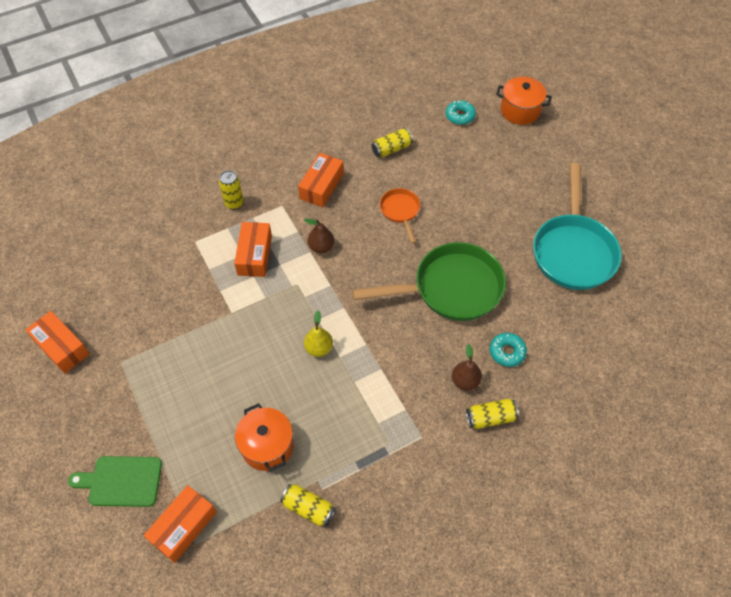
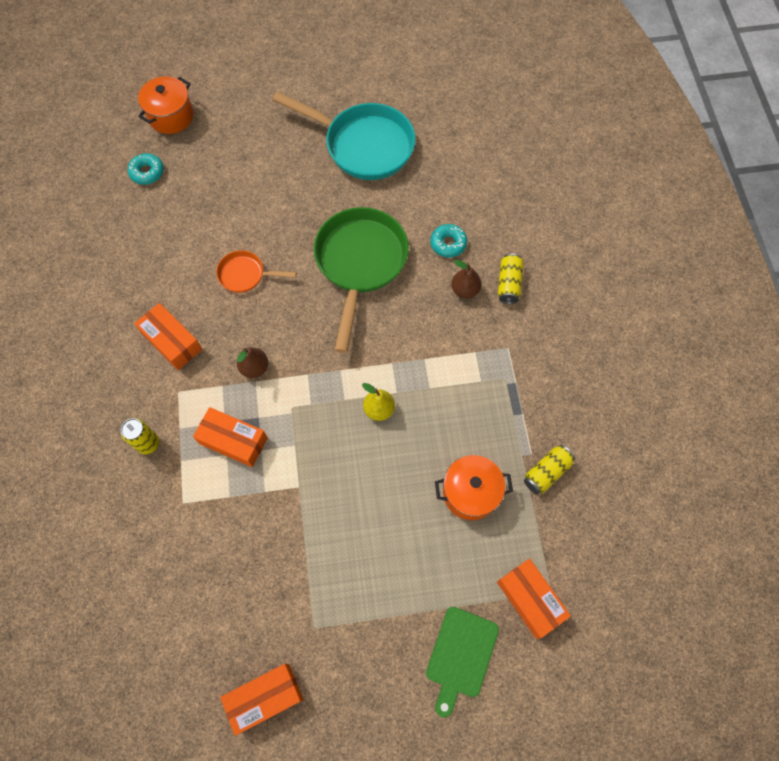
camera: 70 degrees left, 10 degrees up
(391, 149) = (157, 254): yellow can -> none

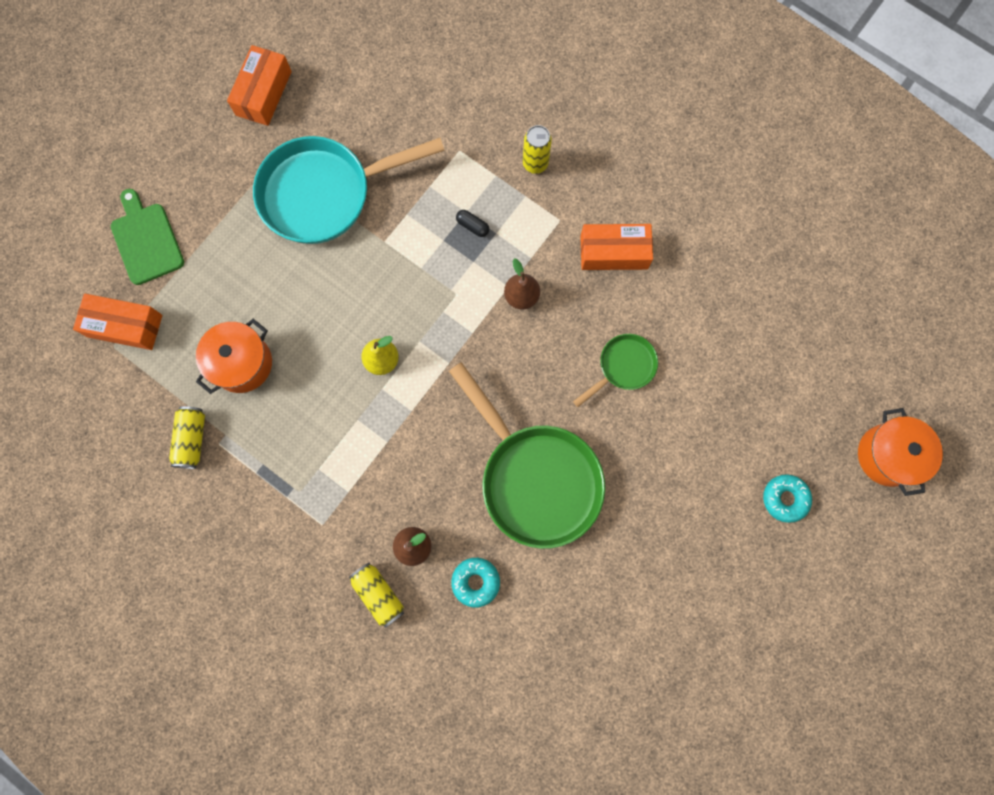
camera: 135 degrees right, 10 degrees up
(147, 172) = (830, 376): turquoise donut -> turquoise donut (785, 498)
(233, 441) = (472, 226): orange box -> black capsule
(245, 275) = (623, 367): orange pan -> green pan
(363, 145) = (670, 615): turquoise pan -> turquoise pan (325, 194)

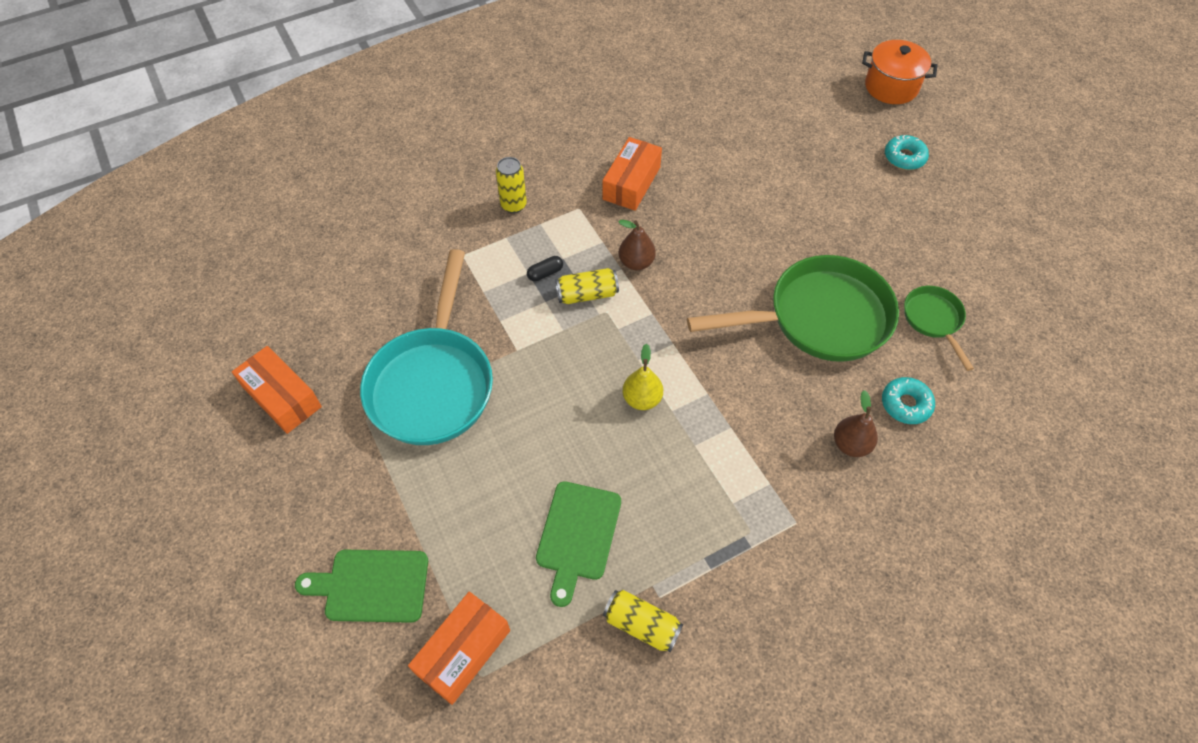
camera: 65 degrees left, 20 degrees down
(242, 363) = (577, 535): orange pot -> green cutting board
(379, 594) = (891, 496): yellow can -> yellow can (587, 294)
(623, 367) = (741, 216): green pan -> green pan (933, 320)

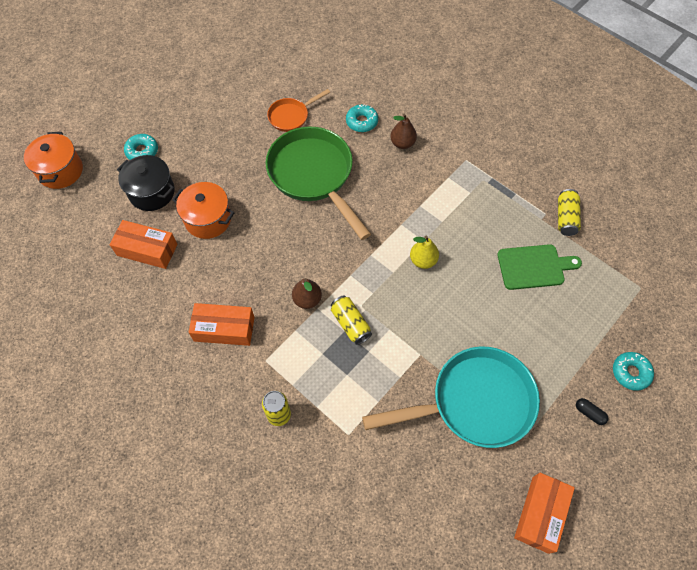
camera: 110 degrees left, 5 degrees up
(371, 585) = (630, 373): green cutting board -> turquoise donut
(463, 651) = (634, 302): orange box -> orange box (147, 250)
(545, 273) = (342, 361): black capsule -> black capsule (589, 413)
(782, 197) = (208, 219): none -> orange pot
(837, 156) = (152, 192): none -> black pot
(933, 320) = (291, 116): green pan -> orange pan

